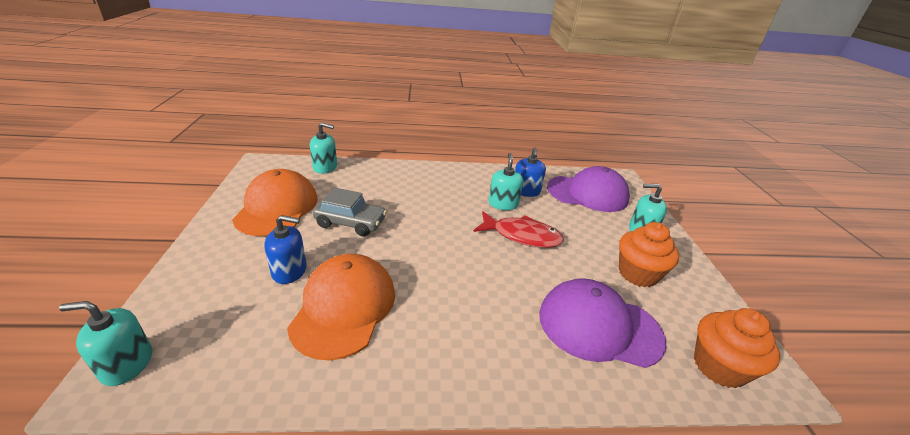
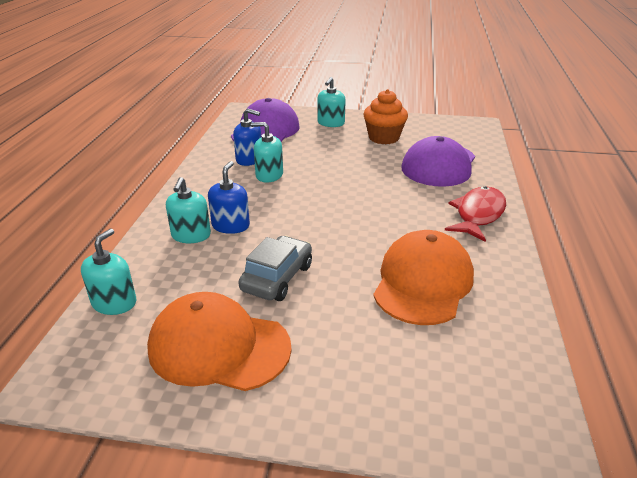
camera: 75 degrees left, 0 degrees up
(127, 364) = (514, 438): turquoise soap dispenser -> turquoise soap dispenser (191, 235)
(289, 271) = (365, 323): blue soap dispenser -> blue soap dispenser (231, 225)
(344, 307) = (423, 282): orange cap -> orange cap turned 90 degrees clockwise
(522, 236) = (326, 174): red fish -> red fish (478, 214)
(719, 366) = (469, 136): orange cupcake -> none

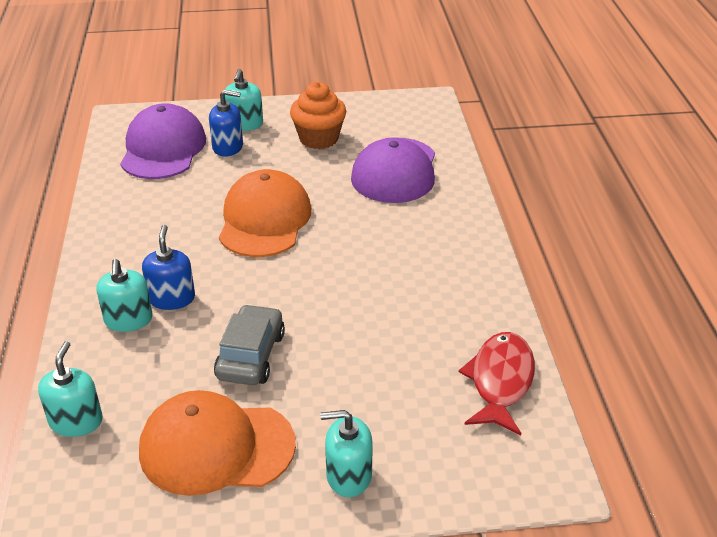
camera: 15 degrees left, 5 degrees up
(249, 159) = (158, 198): blue soap dispenser -> blue soap dispenser (228, 147)
(269, 175) = (192, 218): turquoise soap dispenser -> turquoise soap dispenser (348, 475)
(423, 282) = (410, 331): orange cap -> orange cap (264, 220)
(478, 214) = (452, 235): red fish -> red fish (500, 381)

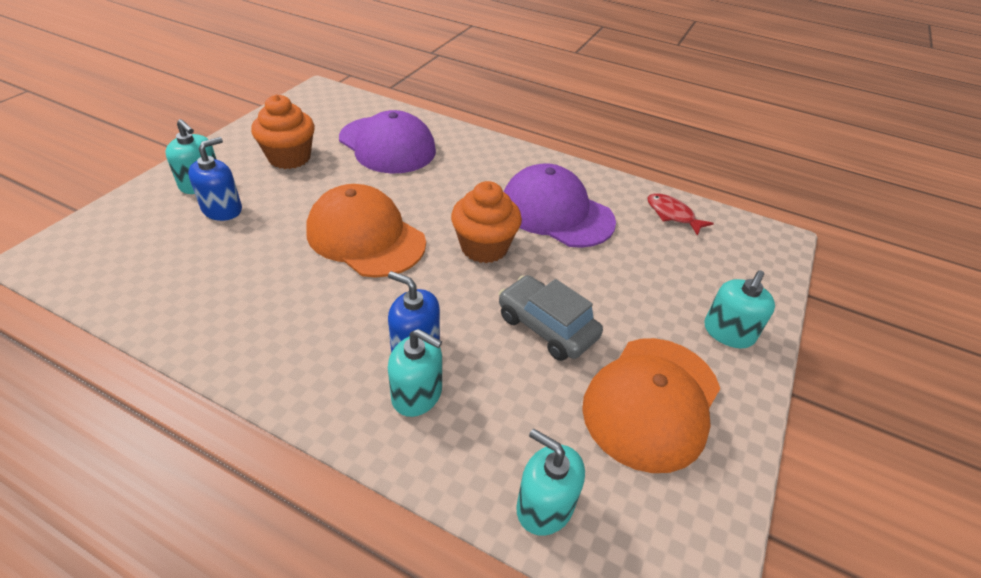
camera: 60 degrees left, 5 degrees up
(163, 149) = (157, 250): purple cap -> purple cap (556, 212)
(315, 282) = (484, 247): none -> orange cupcake
(500, 381) = (672, 215): red fish -> red fish, size x0.64

